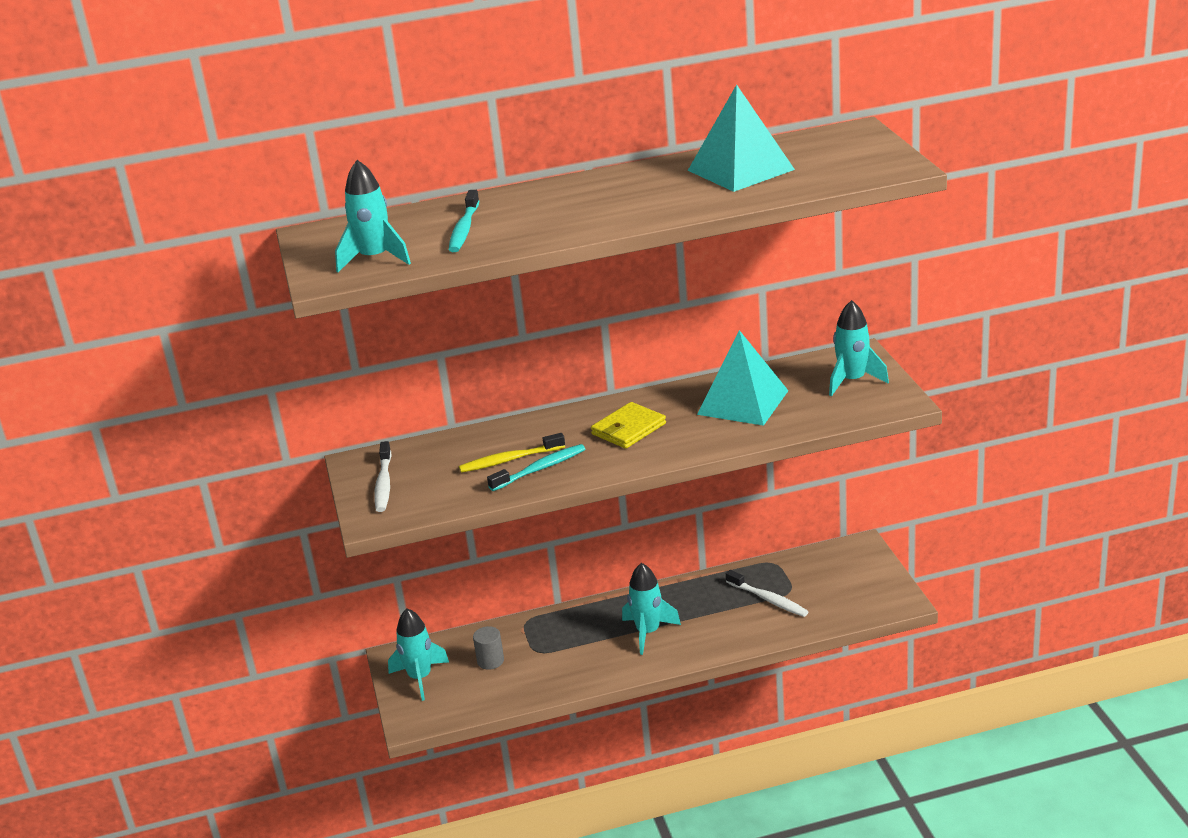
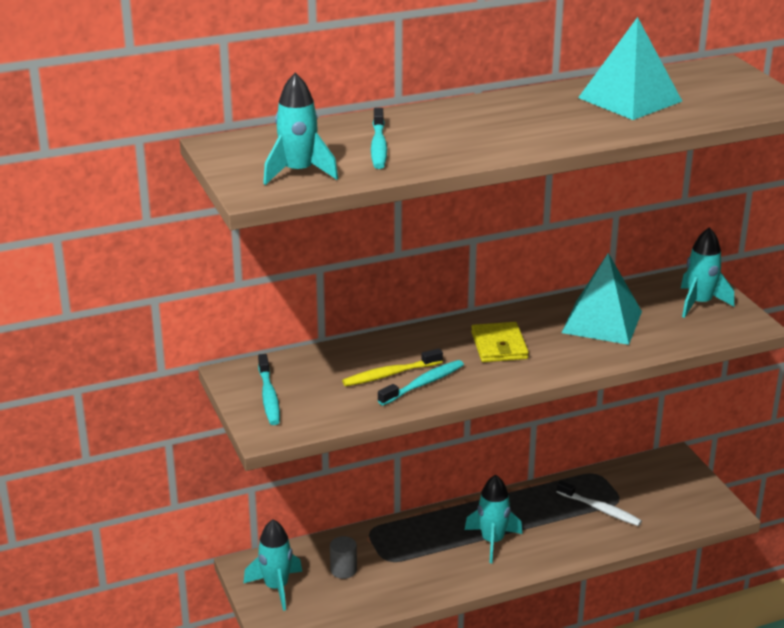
camera: 10 degrees left, 0 degrees up
(383, 484) = (269, 396): white toothbrush -> turquoise toothbrush
(628, 429) = (499, 345): yellow wallet -> yellow wallet turned 45 degrees counterclockwise

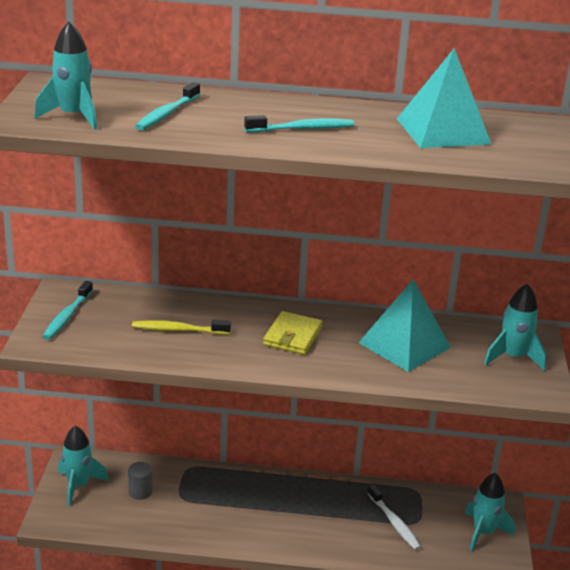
camera: 25 degrees right, 0 degrees up
(423, 384) = (196, 346): turquoise toothbrush -> turquoise toothbrush (302, 129)
(492, 541) = (278, 515): turquoise rocket -> turquoise rocket (483, 532)

